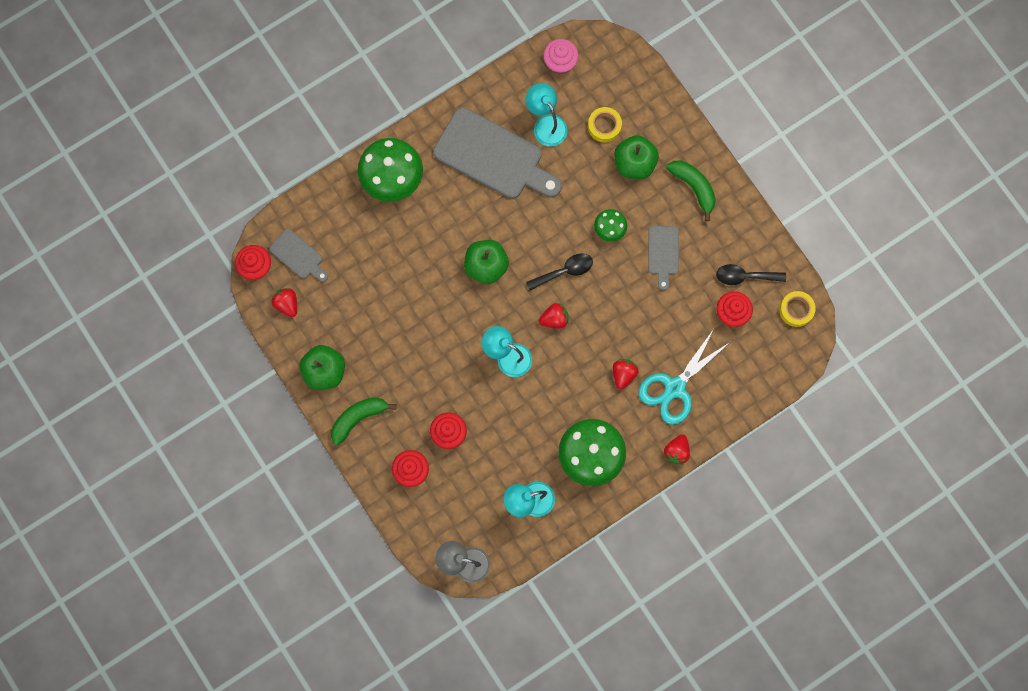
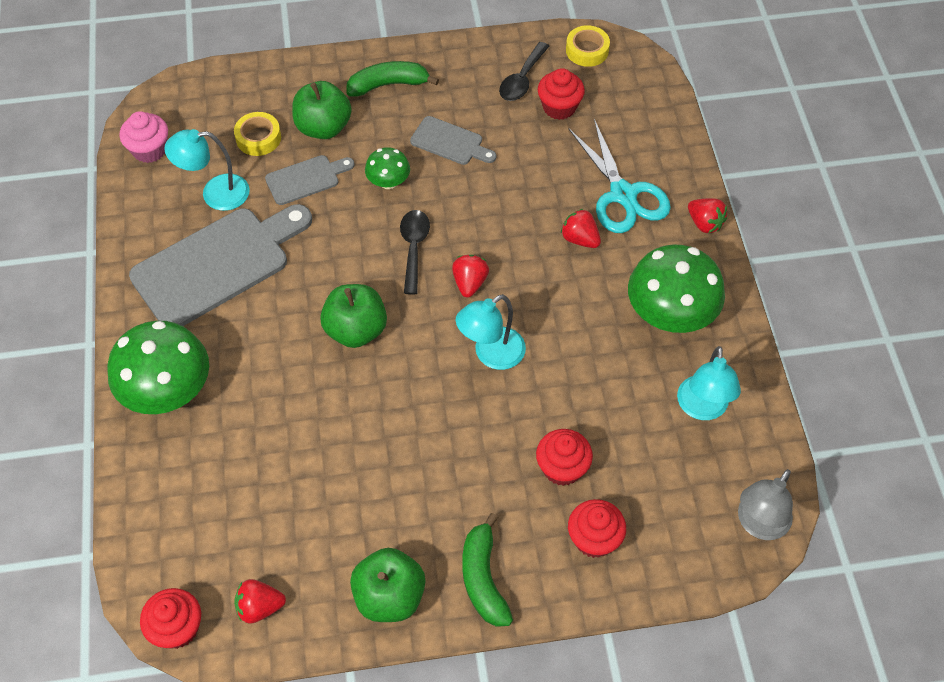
camera: 65 degrees left, 20 degrees down
(298, 256) = (198, 560): grey cutting board -> grey cutting board (306, 179)

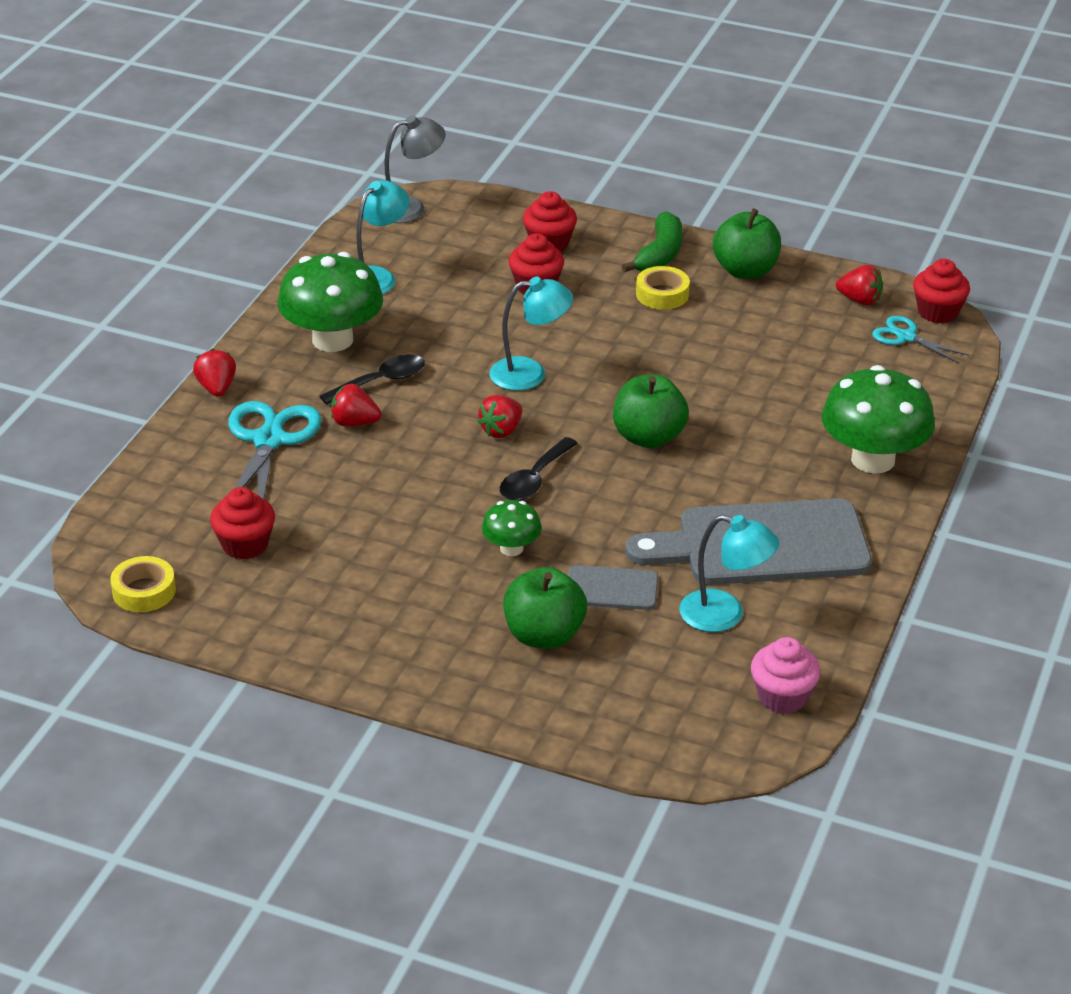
camera: 150 degrees left, 20 degrees down
(195, 571) = (906, 337): none -> turquoise scissors
(258, 138) = (634, 655): yellow tape -> yellow tape (662, 294)
(388, 85) = (424, 652): green banana -> none
(450, 142) = (406, 559): grey cutting board -> none
(522, 79) = (256, 591): black spoon -> black spoon (381, 382)
(580, 239) = (354, 422): red strawberry -> red strawberry turned 120 degrees clockwise

